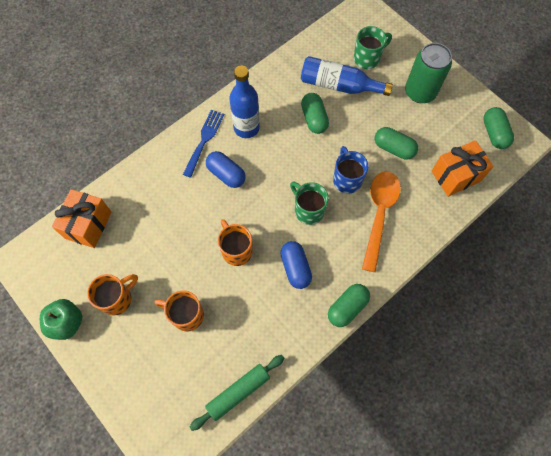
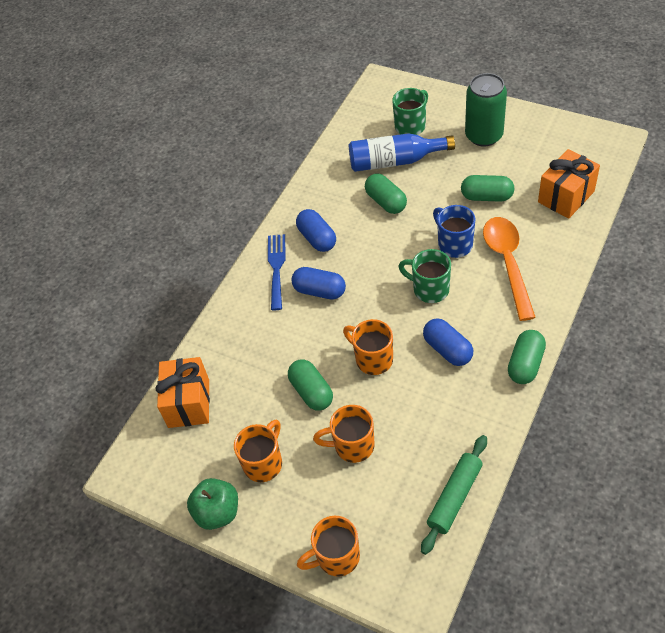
camera: 15 degrees left, 15 degrees down
(131, 398) = (336, 557): none -> orange mug
(246, 128) = (317, 238): blue bottle -> blue capsule
(494, 133) = (581, 144): green capsule -> green capsule (311, 392)

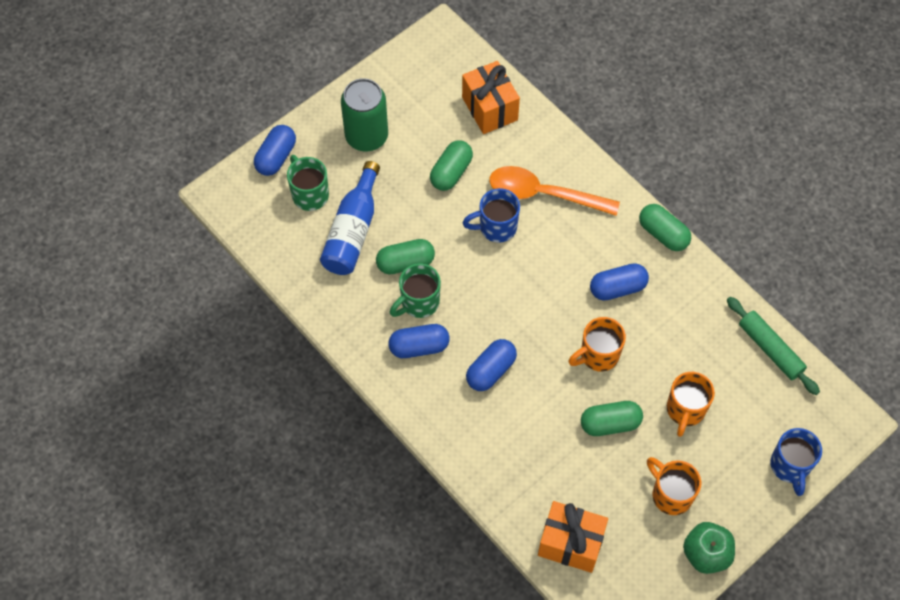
camera: 75 degrees left, 10 degrees up
(276, 267) = (438, 400): blue fork -> none
(336, 557) = (790, 466): orange mug -> blue mug
(429, 289) = (540, 272): green mug -> green mug (418, 303)
(430, 96) = (276, 157): none -> blue capsule

